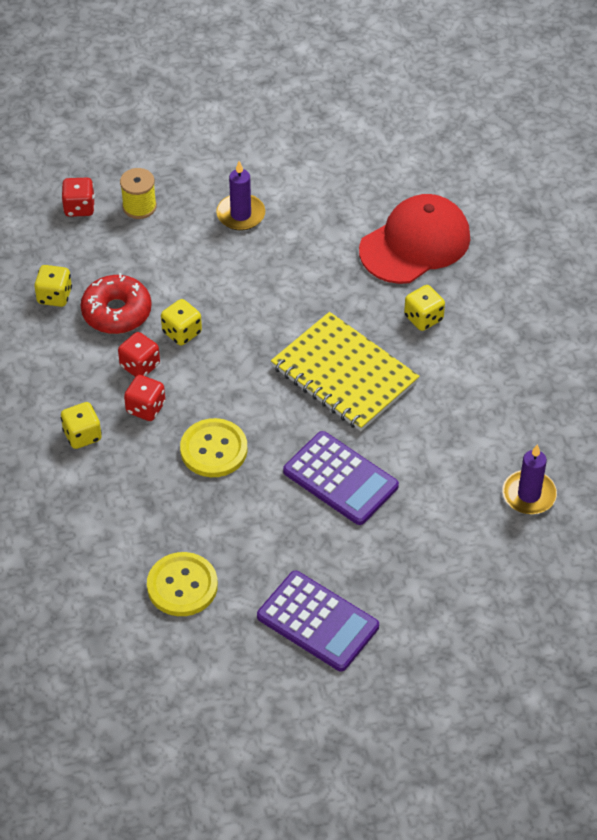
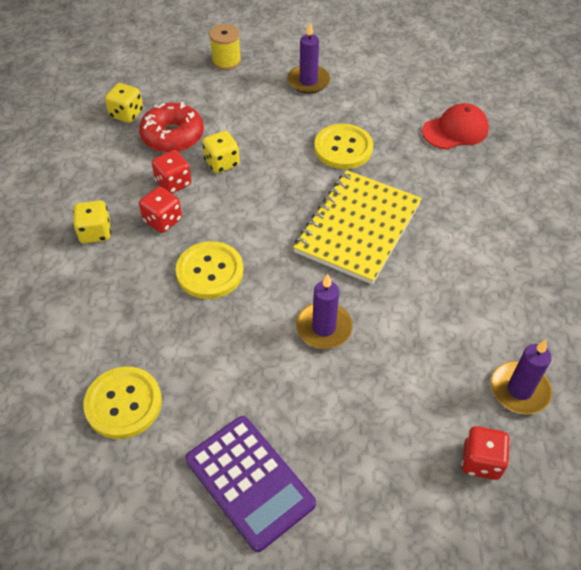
camera: 15 degrees right, 0 degrees up
(79, 207) = (177, 54): red dice -> red dice (481, 461)
(303, 289) = (343, 148): none -> yellow button
(340, 479) = (324, 328): purple calculator -> purple candle
(344, 374) = (358, 228): yellow notebook -> yellow notebook turned 60 degrees clockwise
(415, 243) = (455, 130): red cap -> red cap, size x0.62
(423, 318) = (447, 193): yellow dice -> none

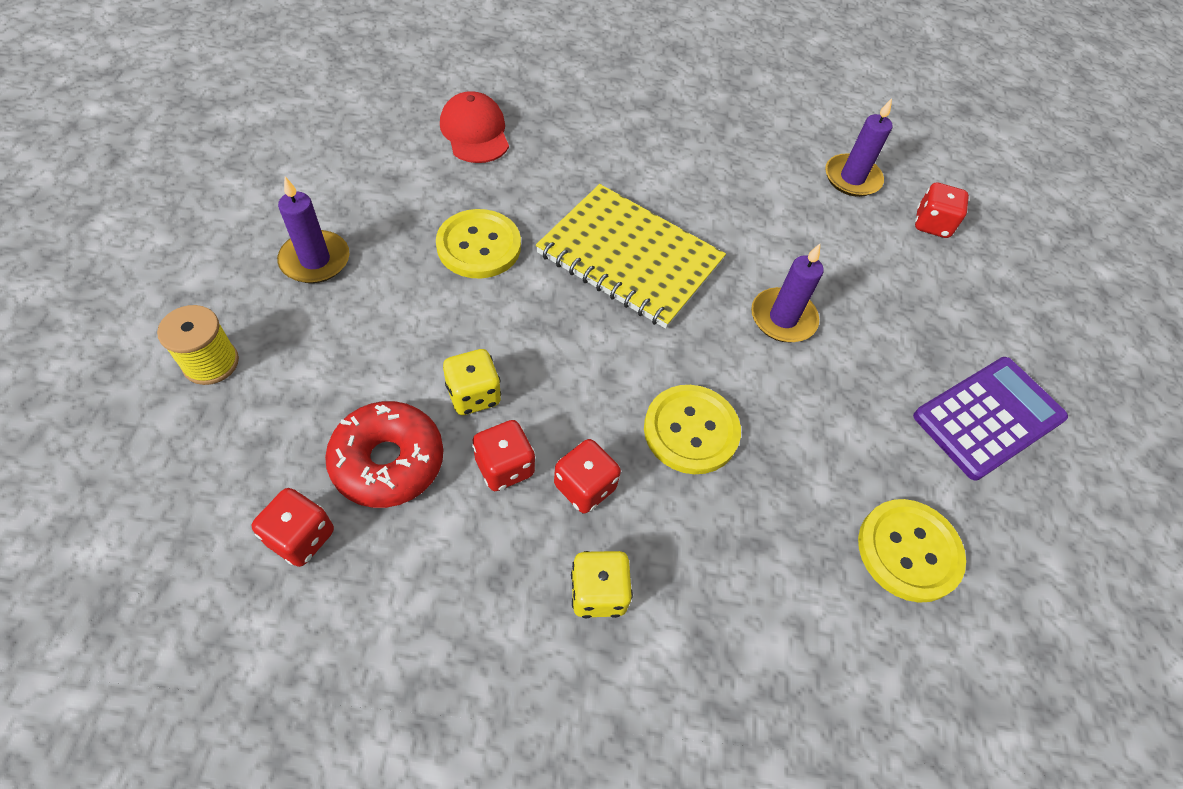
camera: 90 degrees left, 5 degrees up
(126, 114) = (301, 537): yellow dice -> red dice

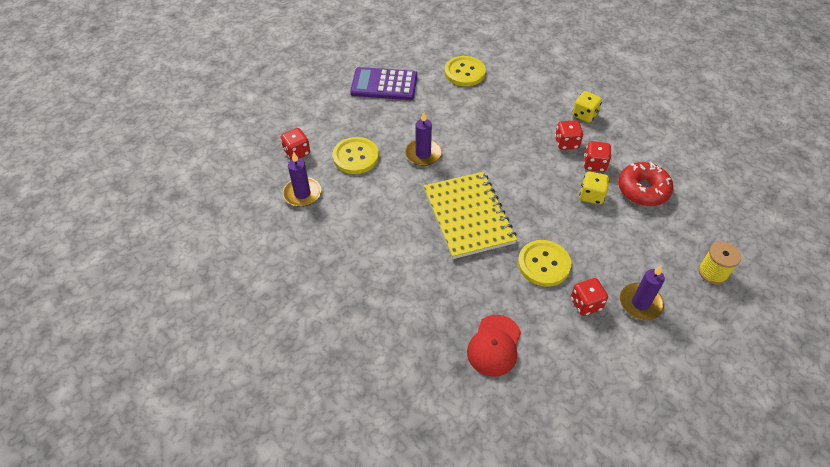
camera: 135 degrees left, 5 degrees down
(301, 537) = (689, 182): red dice -> red dice (586, 304)
(691, 430) = (507, 138): yellow button -> yellow button (355, 157)

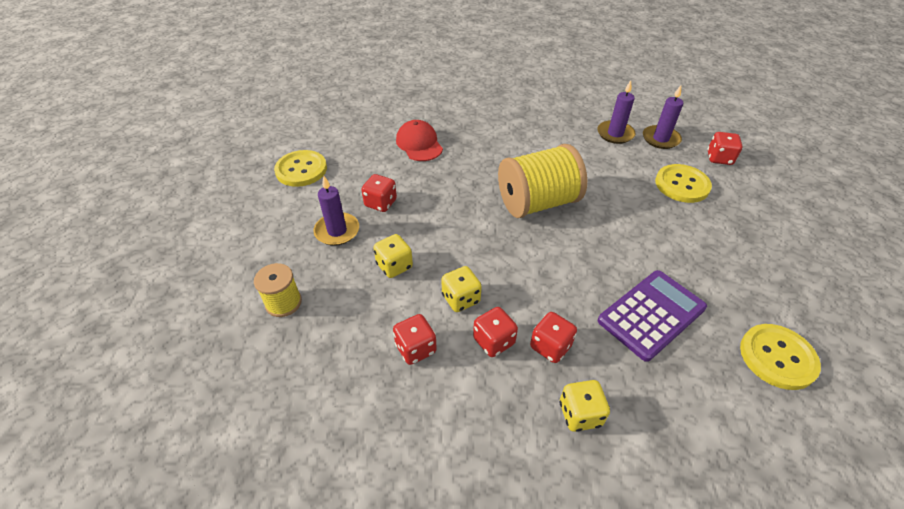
camera: 135 degrees right, 5 degrees down
(384, 84) = (797, 266): purple calculator -> purple calculator (651, 314)
(423, 154) = (645, 225): purple candle -> purple candle (615, 134)
(468, 216) = (537, 203): yellow notebook -> yellow spool
(543, 264) = (439, 209): yellow button -> yellow button (301, 170)
(616, 244) = (394, 266): none -> yellow dice
(642, 190) = (415, 348): red donut -> red dice

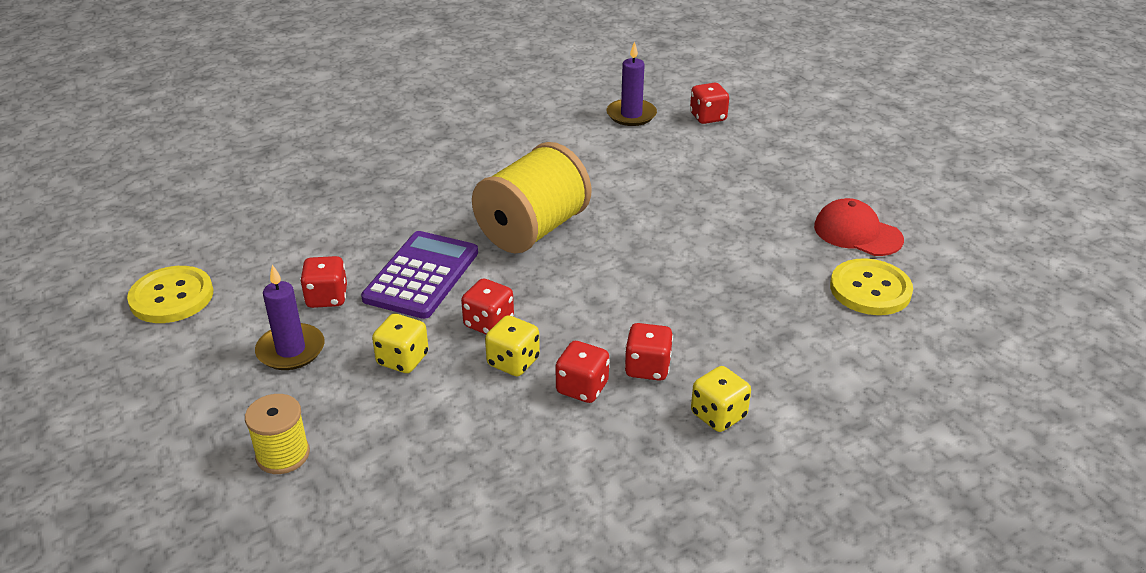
camera: 30 degrees left, 10 degrees down
(415, 348) = (496, 431): red dice -> red dice (488, 323)
(419, 144) = (325, 211): red cap -> red cap (857, 233)
(615, 134) = (575, 124): purple candle -> none
(651, 314) = (731, 297): purple calculator -> purple calculator (421, 275)
(682, 185) = (685, 158): yellow button -> none

